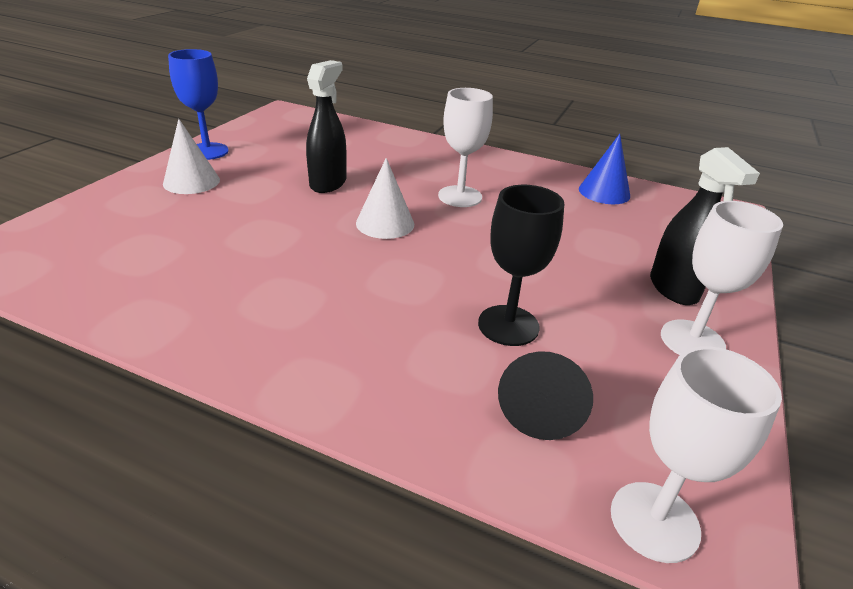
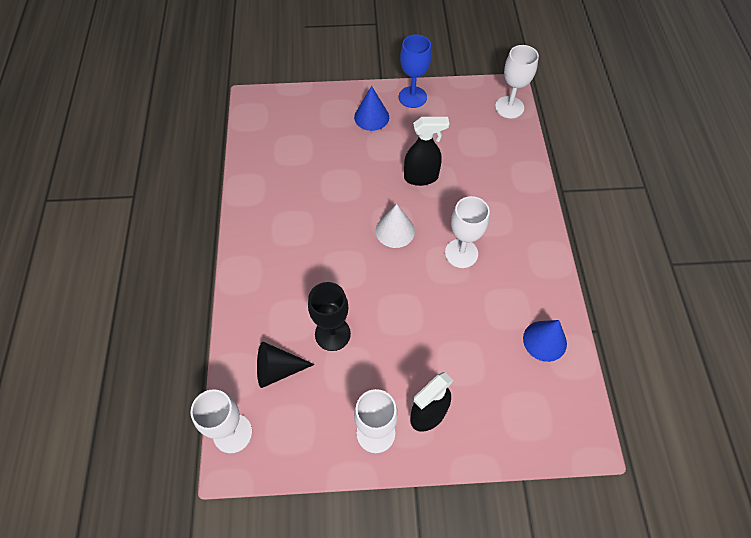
camera: 65 degrees right, 25 degrees up
(191, 181) = (371, 117): white cone -> blue cone
(305, 117) = (509, 107): none -> white goblet

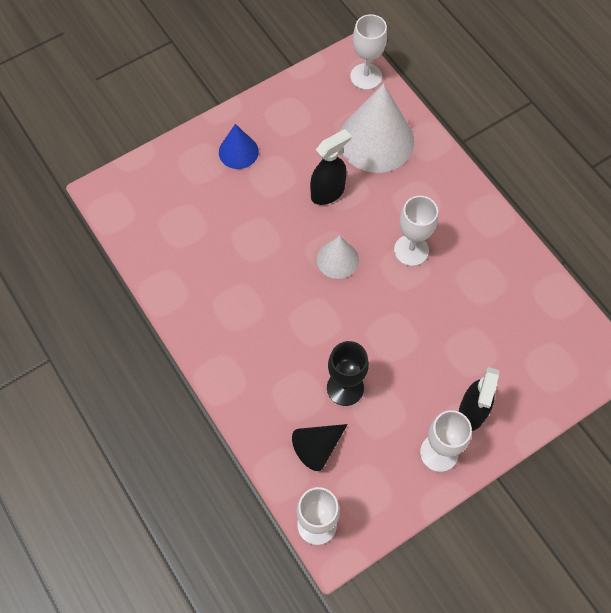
camera: 30 degrees left, 5 degrees up
(412, 97) = (265, 110): blue goblet -> none
(487, 156) = (376, 140): none -> white cone
(544, 341) = (529, 293): blue cone -> none

